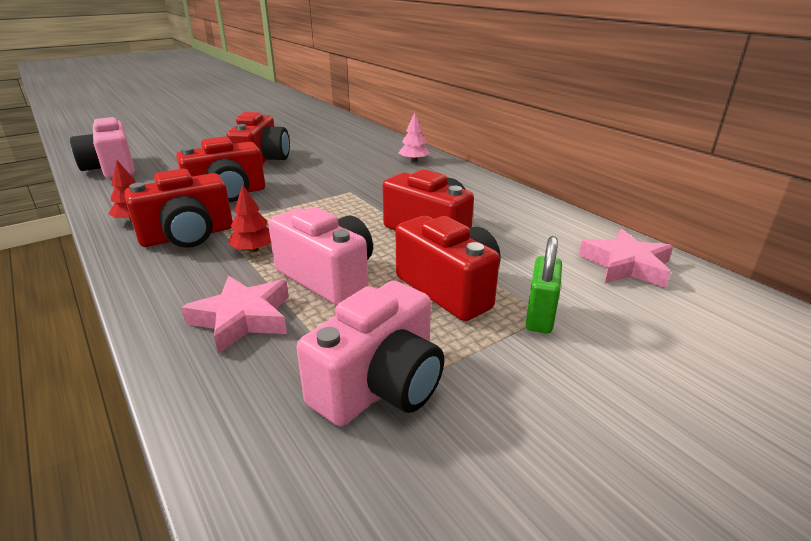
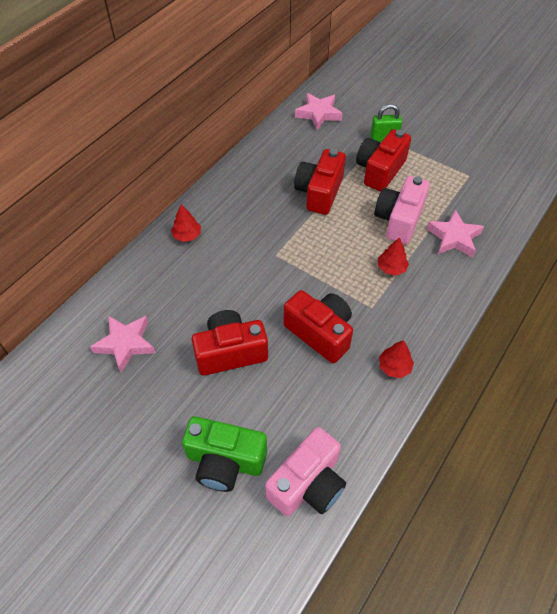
camera: 110 degrees left, 25 degrees up
(177, 149) = (225, 461): none -> green camera
(188, 236) = (396, 314): red camera -> none
(317, 134) = (125, 344): none -> pink star
(380, 385) = (460, 176): pink camera -> none
(414, 160) = (187, 235): pink tree -> red tree

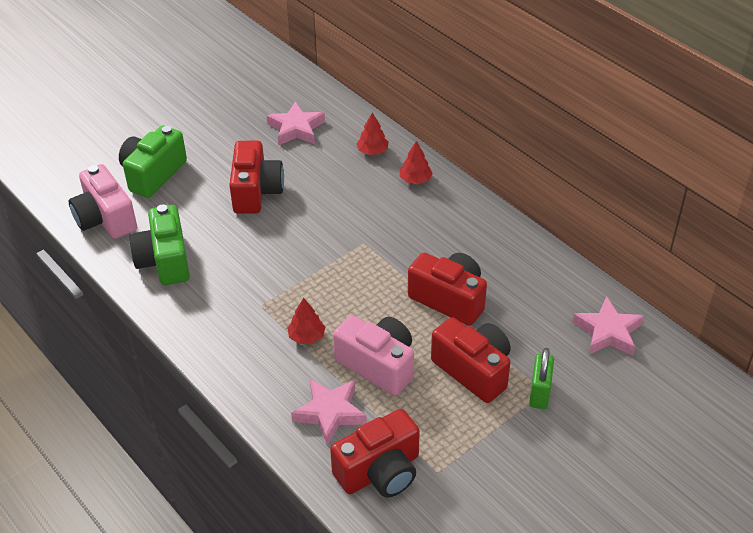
camera: 105 degrees right, 10 degrees down
(320, 333) = (248, 257): red camera -> red camera (380, 471)
(348, 401) = (164, 261): none -> green camera
(394, 367) = (182, 304): red tree -> red tree (372, 151)

